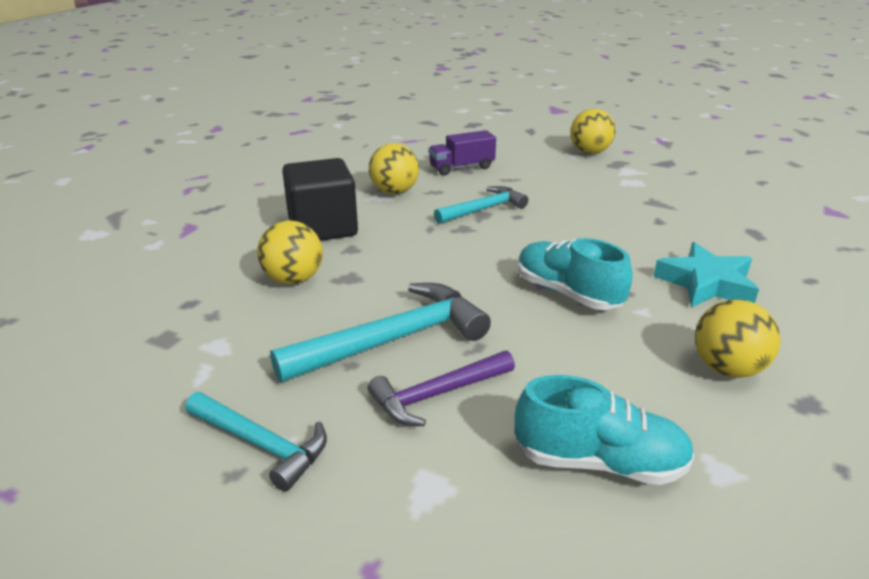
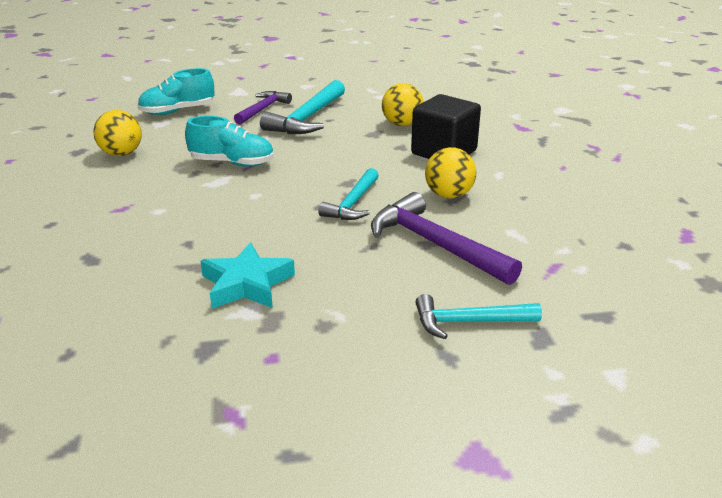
camera: 145 degrees right, 0 degrees up
(261, 444) = (313, 84): turquoise hammer -> turquoise hammer (469, 322)
(461, 167) = (435, 244): purple truck -> purple hammer
(590, 152) = (322, 332): yellow ball -> none
(706, 283) = (136, 196): turquoise star -> turquoise star (246, 284)

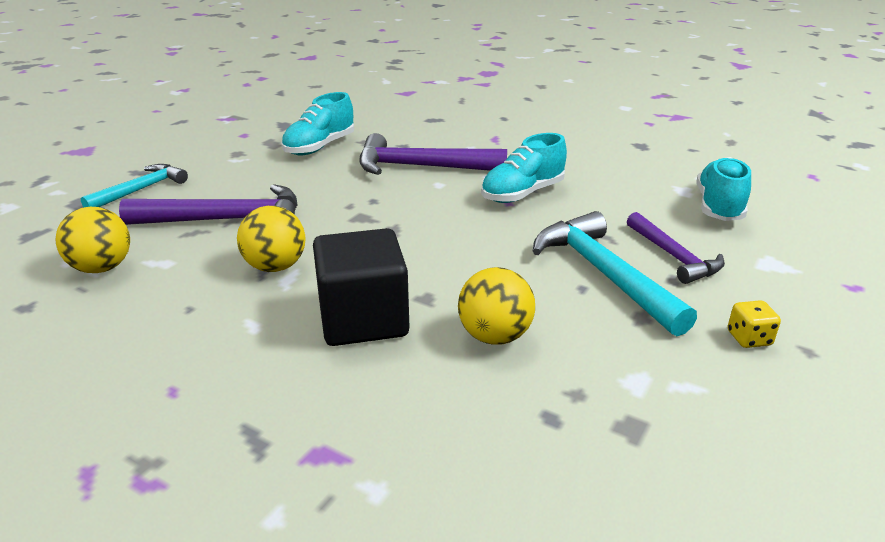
camera: 130 degrees right, 0 degrees up
(121, 154) = (612, 158): yellow ball -> yellow ball (102, 268)
(230, 214) = (421, 167): none -> purple hammer
(246, 284) = (319, 147): turquoise star -> turquoise shoe
(319, 86) = (749, 338): none -> yellow dice
(353, 203) = (351, 215): turquoise hammer -> none

